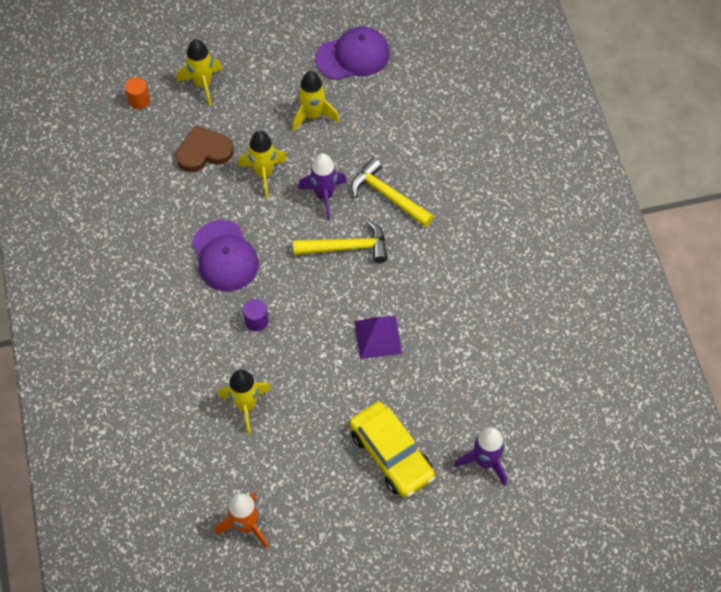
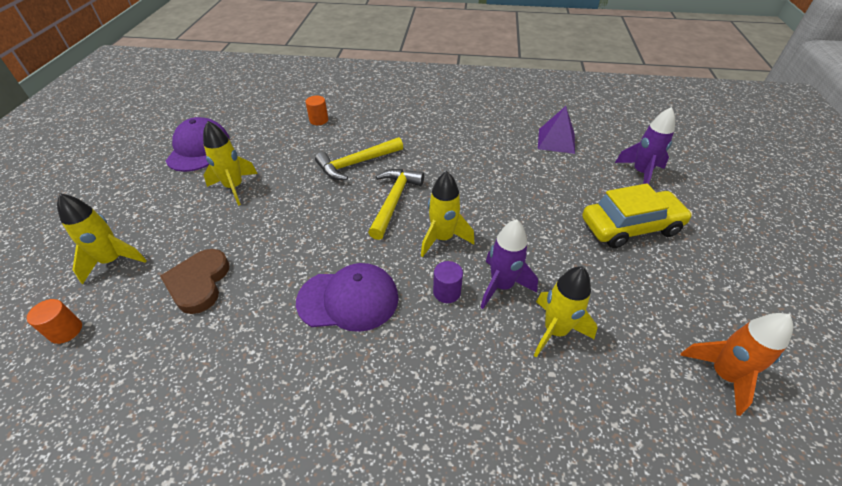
camera: 70 degrees left, 15 degrees down
(264, 173) = (269, 238): yellow rocket -> yellow rocket (442, 238)
(324, 196) = (328, 202): purple rocket -> purple rocket (501, 286)
(378, 337) = (500, 205): purple pyramid -> purple pyramid (556, 141)
(445, 131) = (319, 120): none -> orange cylinder

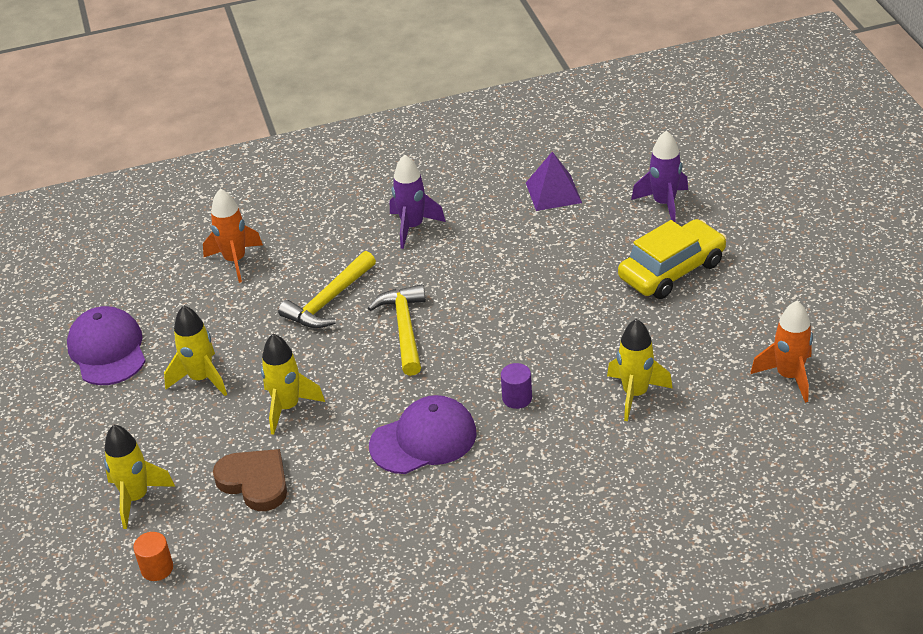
camera: 20 degrees left, 5 degrees down
(199, 283) = (255, 482): brown heart -> brown heart turned 150 degrees clockwise
(319, 120) = (235, 261): orange cylinder -> orange rocket
(442, 238) = (483, 349): yellow rocket -> yellow rocket (287, 407)
(501, 286) = (567, 374): purple rocket -> purple rocket (412, 227)

